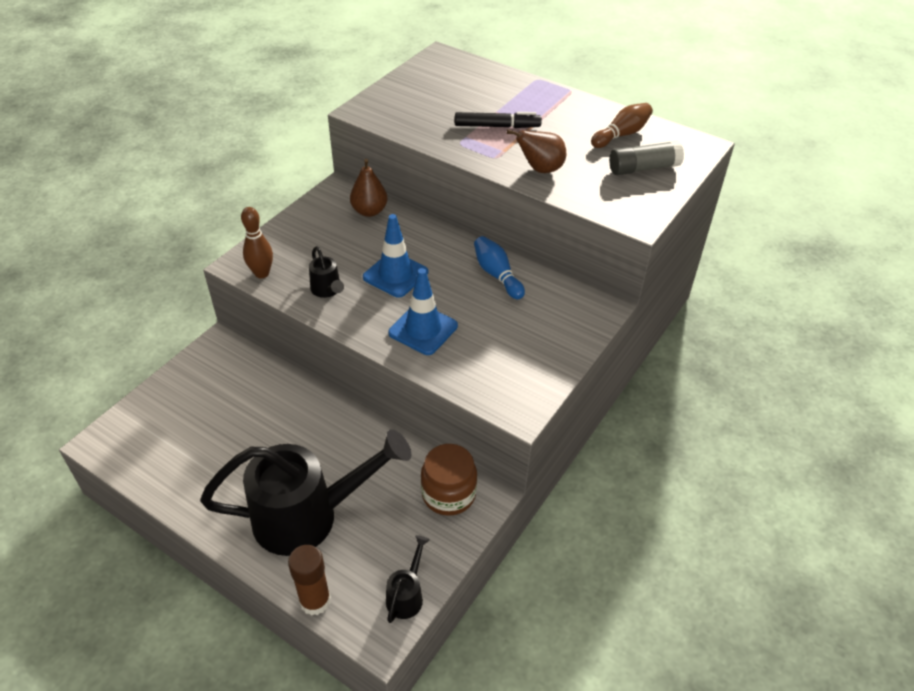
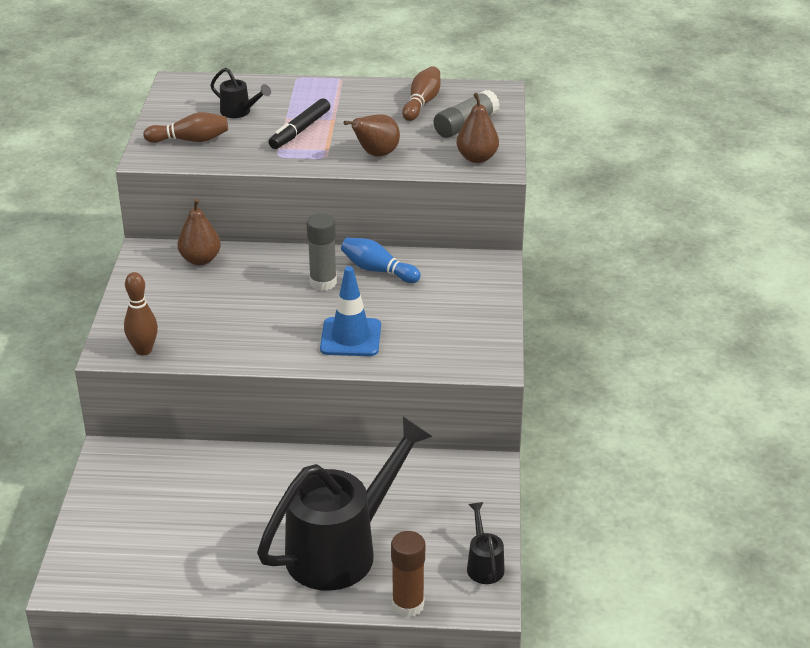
camera: 30 degrees left, 10 degrees down
(327, 290) = (226, 340): black watering can -> black watering can (239, 112)
(395, 275) = (281, 304): blue traffic cone -> none
(404, 106) = (190, 140): none -> brown bowling pin
(444, 269) = (323, 283): none -> grey glue stick
(448, 494) = (454, 478): brown jar -> none
(497, 126) = (300, 130): black marker -> black marker turned 150 degrees clockwise
(626, 204) = (477, 158): none -> brown pear

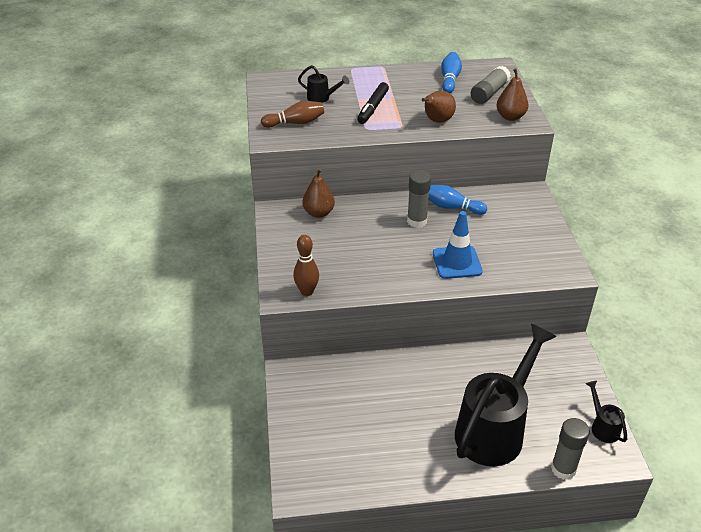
camera: 10 degrees left, 5 degrees up
(408, 605) = (563, 469): brown glue stick -> grey glue stick
(422, 103) = (450, 79): brown bowling pin -> blue bowling pin

